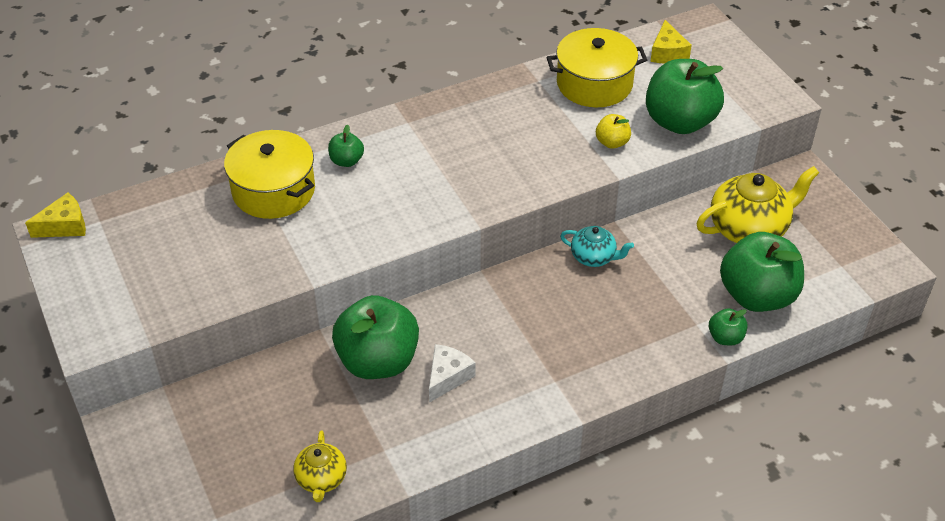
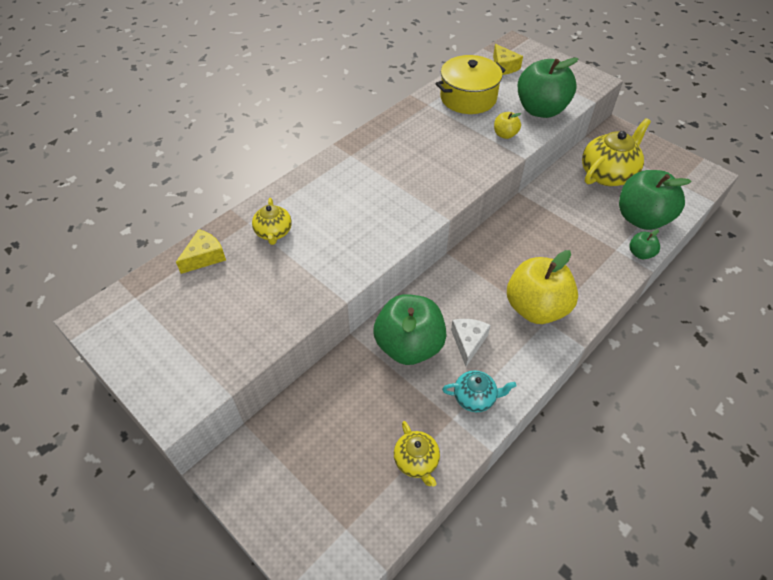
camera: 20 degrees left, 5 degrees up
(65, 226) = (104, 310): yellow cheese -> yellow cheese (204, 257)
(274, 190) = (273, 232): yellow pot -> yellow teapot
(346, 161) = (320, 195): green apple -> none
(550, 363) = (536, 308): none -> yellow apple
(594, 257) = (519, 221): turquoise teapot -> turquoise teapot (475, 398)

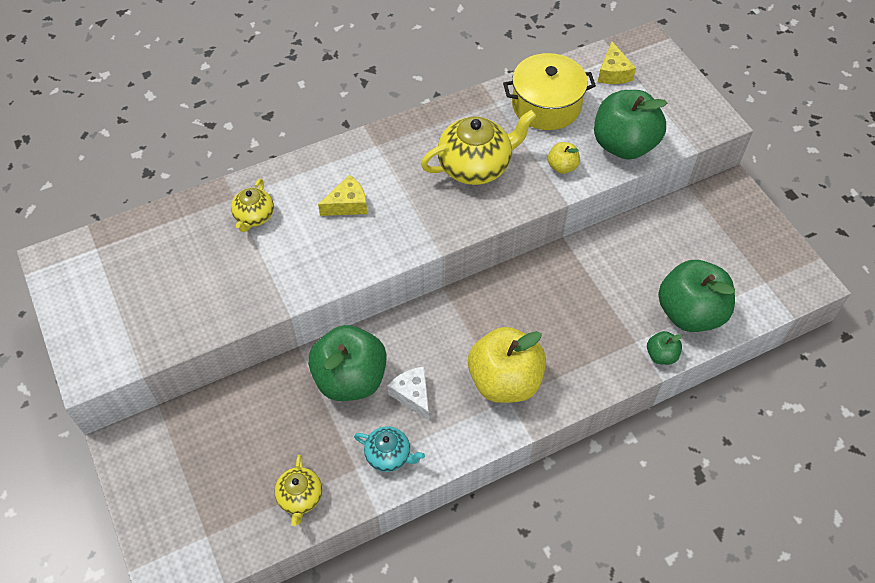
camera: 20 degrees right, 5 degrees up
(204, 257) = (176, 224): yellow cheese -> yellow cheese (347, 204)
(468, 342) = (412, 395): white cheese -> white cheese turned 60 degrees counterclockwise
(607, 174) = (683, 244): yellow teapot -> yellow teapot (475, 166)

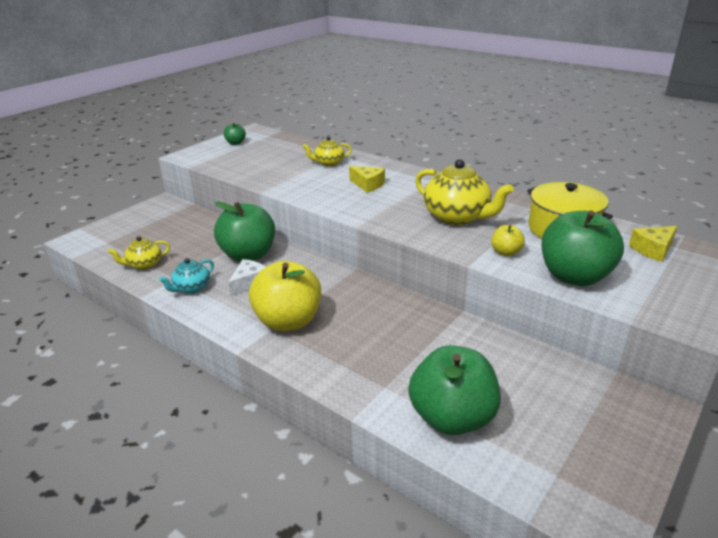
camera: 65 degrees right, 25 degrees down
(389, 455) = (191, 288): turquoise teapot -> turquoise teapot turned 45 degrees clockwise
(661, 355) = (381, 410): green apple -> green apple (235, 143)

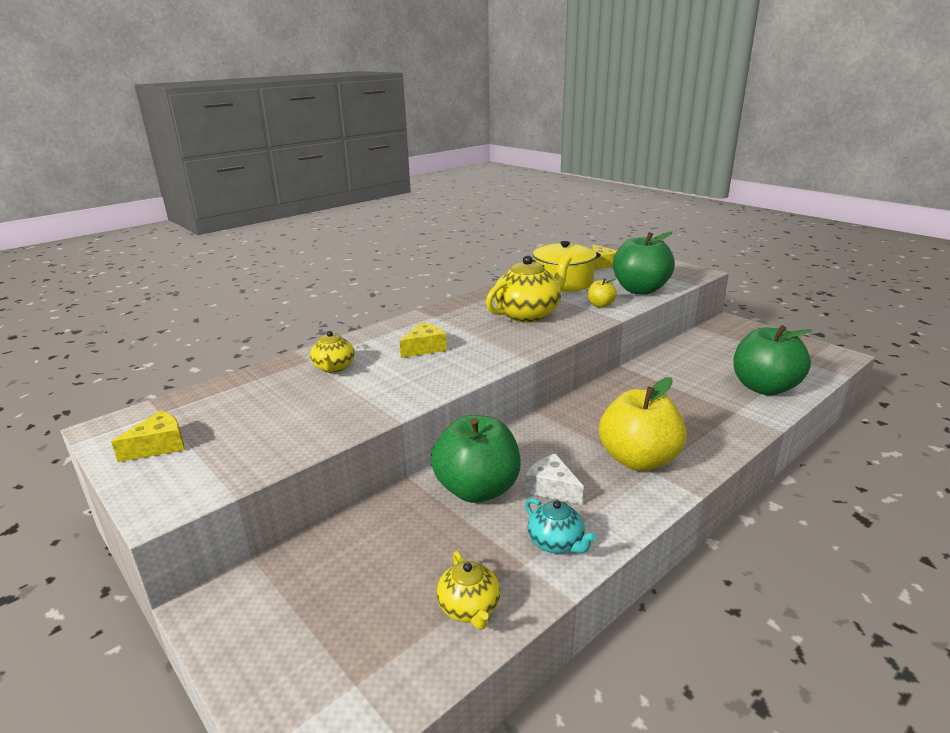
camera: 80 degrees left, 5 degrees down
(235, 143) = (159, 446): green apple -> yellow cheese

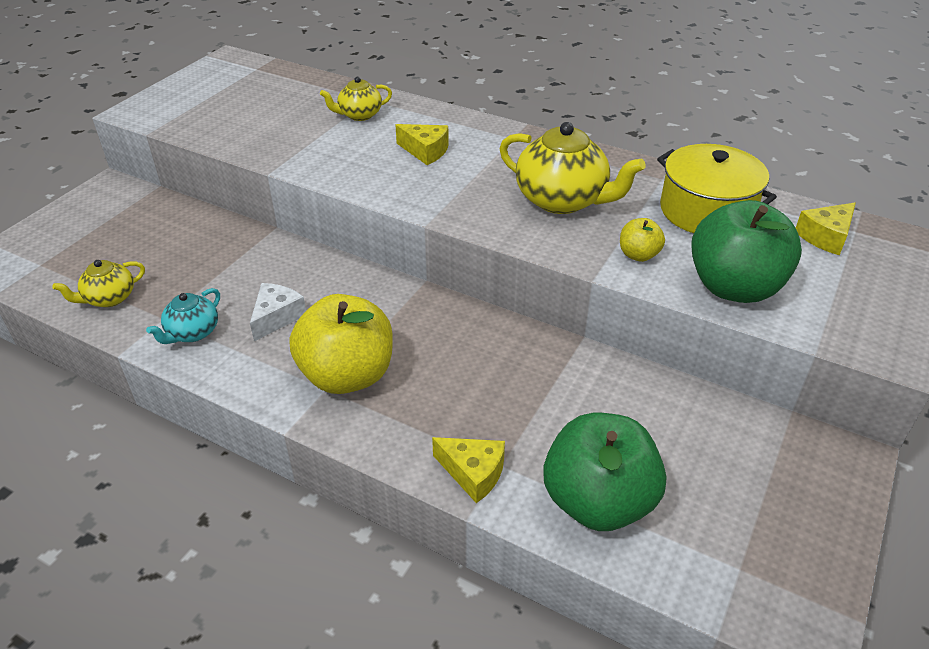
camera: 70 degrees right, 15 degrees up
(159, 446) = (208, 84): yellow cheese -> yellow cheese (473, 473)
(477, 489) = (264, 271): green apple -> none

